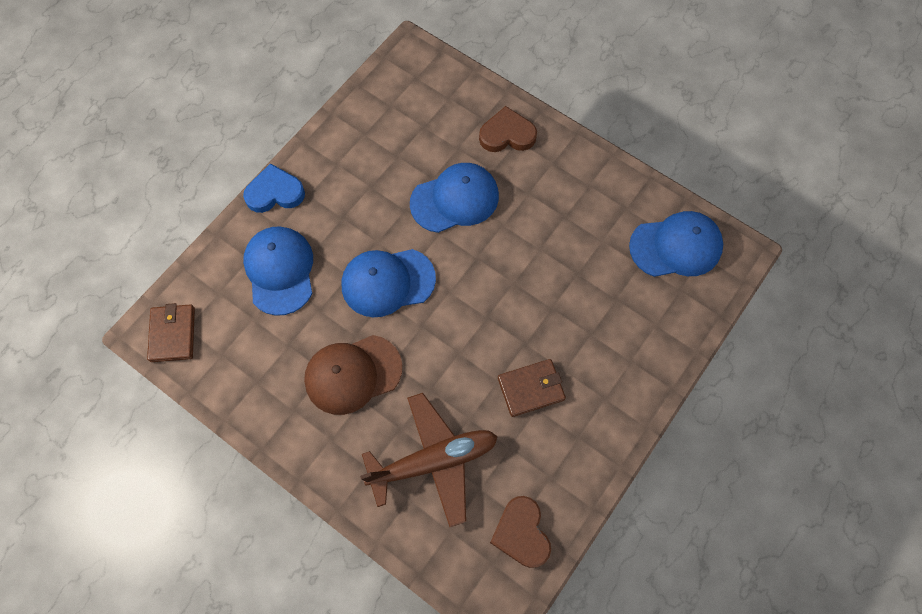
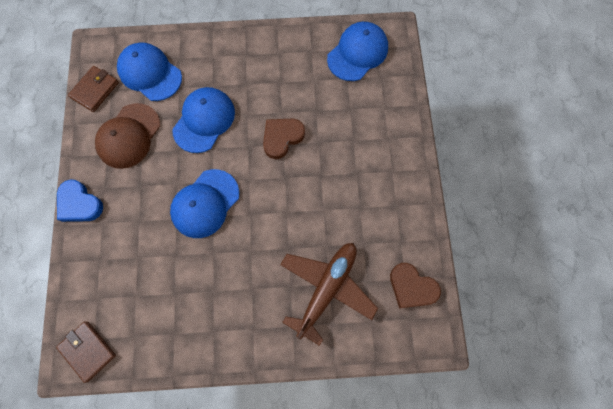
camera: 40 degrees left, 5 degrees up
(275, 192) = (79, 204): blue heart -> blue heart turned 90 degrees counterclockwise
(280, 271) = (127, 251): blue cap -> blue cap (150, 73)
(352, 374) = (232, 278): brown cap -> brown cap (128, 136)
(507, 134) = (203, 57): brown heart -> brown heart (282, 138)
(531, 389) = (346, 199): brown wallet -> brown wallet (95, 90)

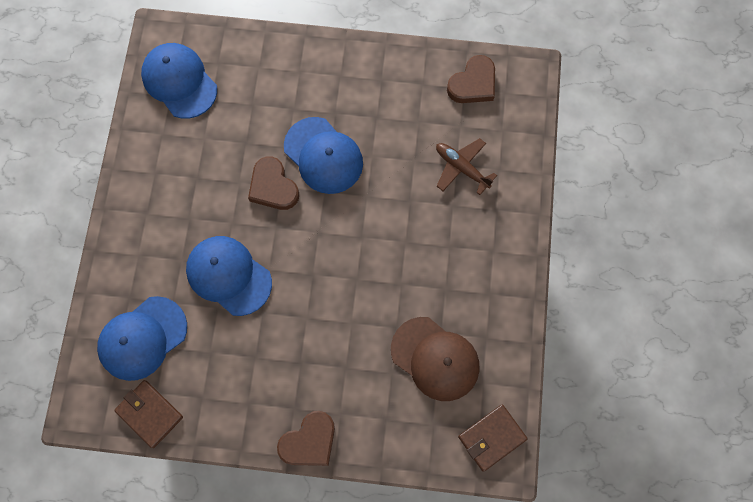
camera: 80 degrees left, 0 degrees up
(79, 204) = (309, 441): blue heart -> brown heart
(128, 136) = (229, 372): brown cap -> brown cap (435, 359)
(205, 203) = (339, 286): blue cap -> blue cap (323, 156)
(327, 289) = (461, 168): brown plane -> brown plane, size x0.59

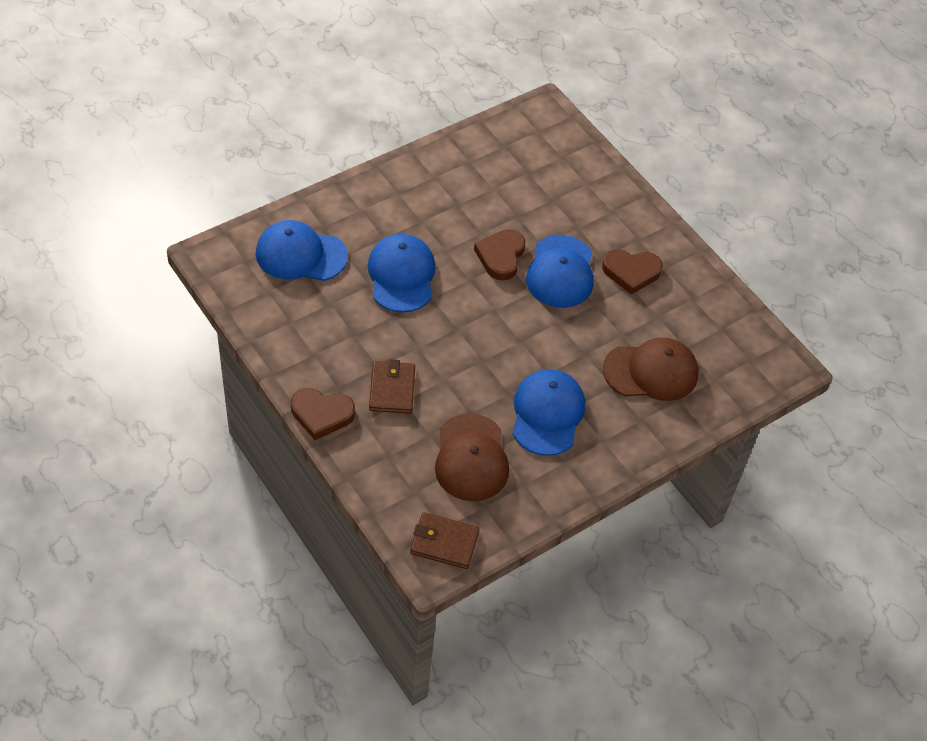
camera: 45 degrees right, 20 degrees down
(150, 414) = (248, 297): brown wallet -> brown wallet (392, 389)
(179, 81) = (521, 144): blue cap -> blue cap (547, 414)
(461, 168) = (651, 372): brown plane -> brown cap
(473, 83) = (732, 333): brown heart -> brown heart (631, 272)

